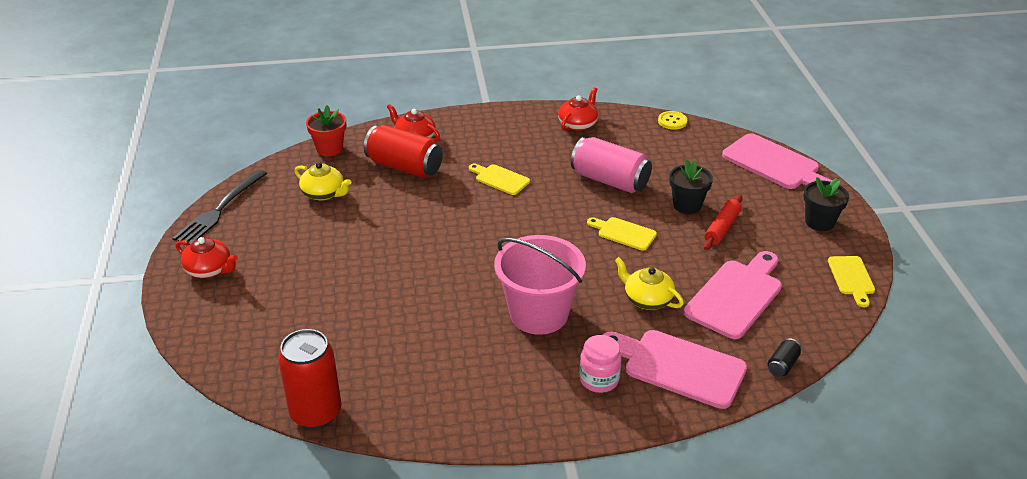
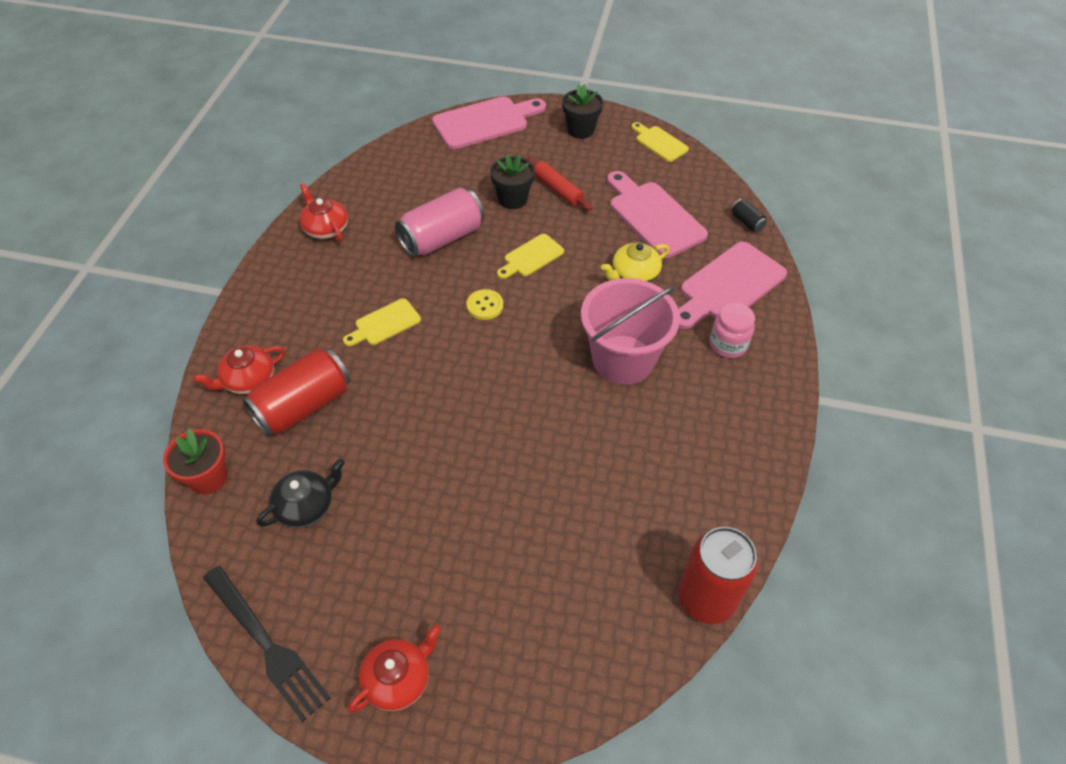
camera: 70 degrees left, 15 degrees up
(324, 193) = (306, 506): yellow teapot -> black teapot
(672, 121) = (372, 159): yellow button -> yellow button (485, 305)
(851, 278) = (659, 142): yellow cutting board -> yellow cutting board turned 150 degrees counterclockwise

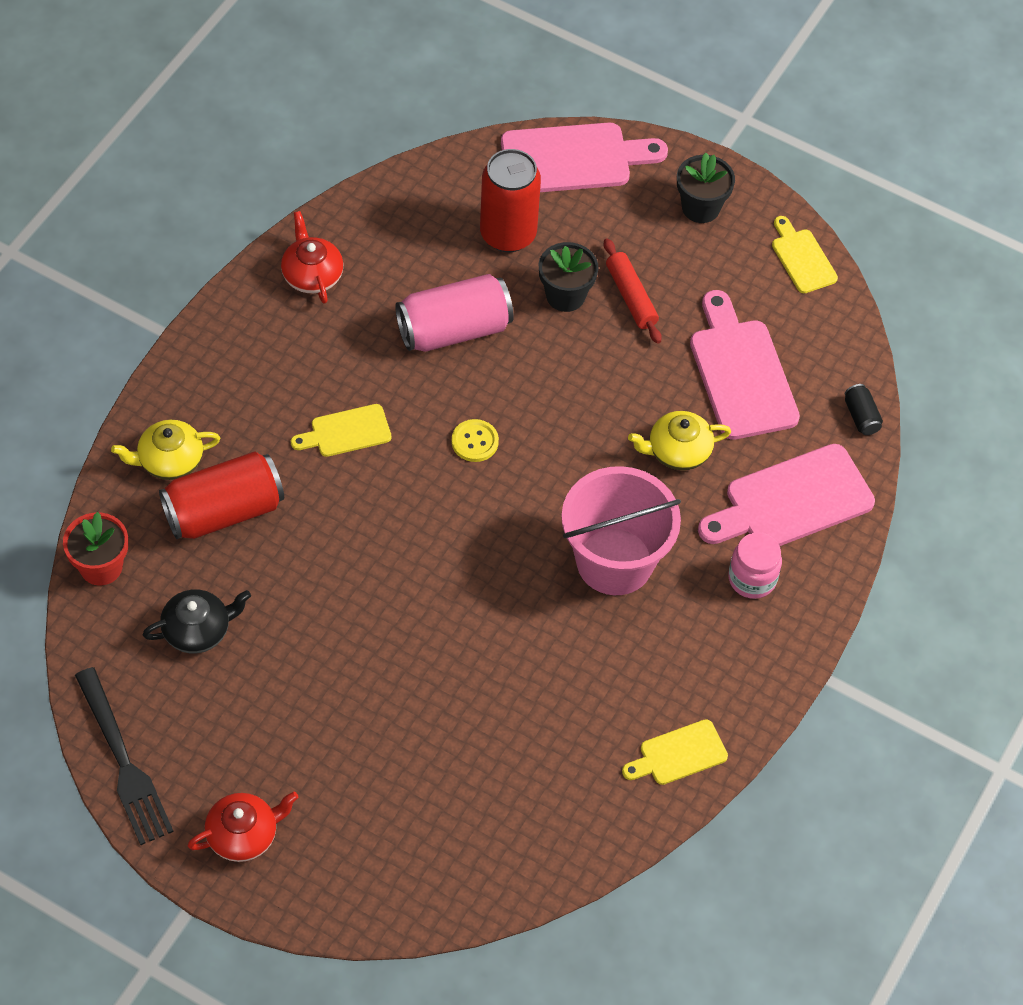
camera: 15 degrees right, 5 degrees up
(248, 380) = (169, 460): red teapot -> yellow teapot
(531, 257) = (557, 389): yellow cutting board -> yellow cutting board (678, 754)
(706, 598) = (588, 856): red can -> red can (508, 234)

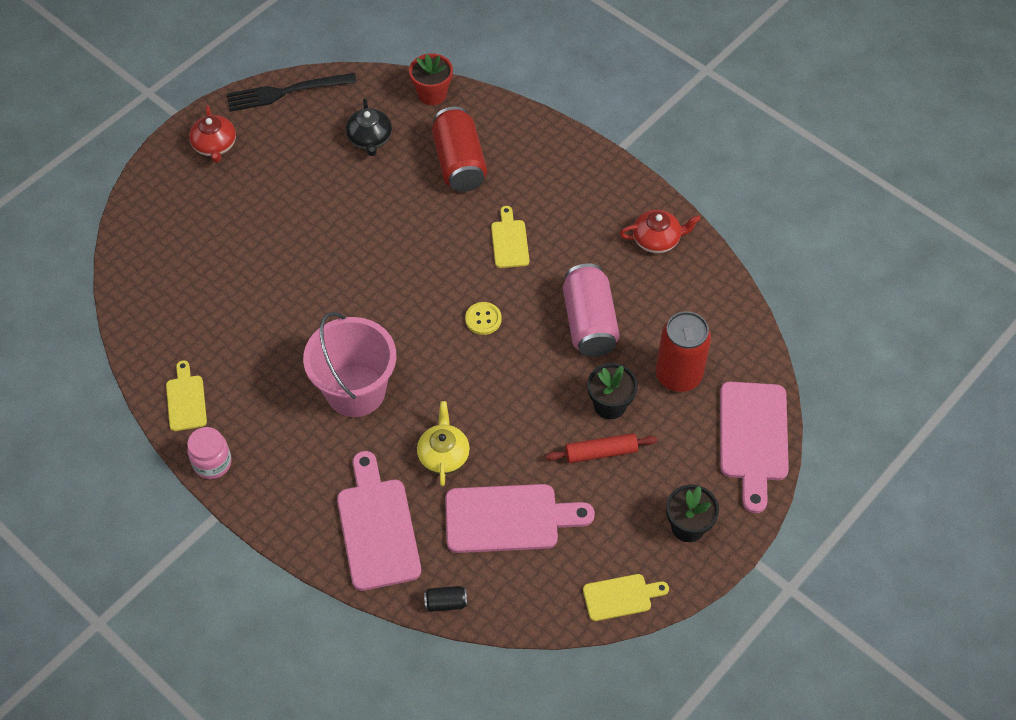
camera: 105 degrees right, 0 degrees up
(169, 460) = (508, 138): yellow teapot -> none
(752, 579) = (314, 482): pink jar -> pink jar (212, 463)

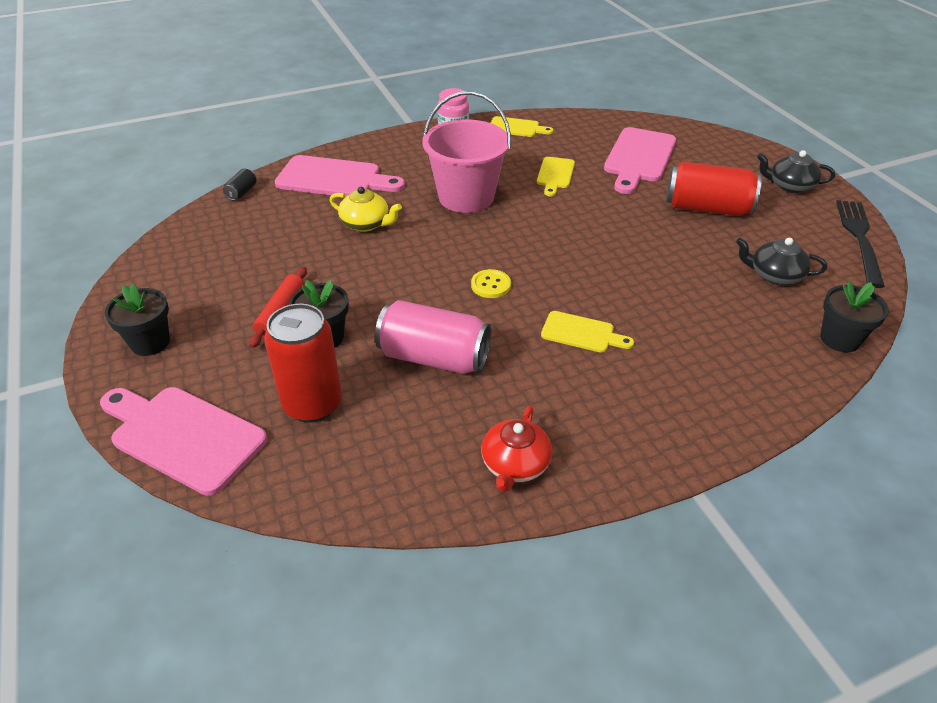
camera: 115 degrees right, 15 degrees down
(215, 145) = (790, 186): red teapot -> black teapot
(432, 94) = (839, 339): red flower pot -> black flower pot
(459, 163) = (716, 329): red can -> red can (707, 208)
(509, 518) = (275, 240): pink cutting board -> pink cutting board (639, 158)
(621, 597) = (141, 277): yellow cutting board -> yellow cutting board (555, 175)

